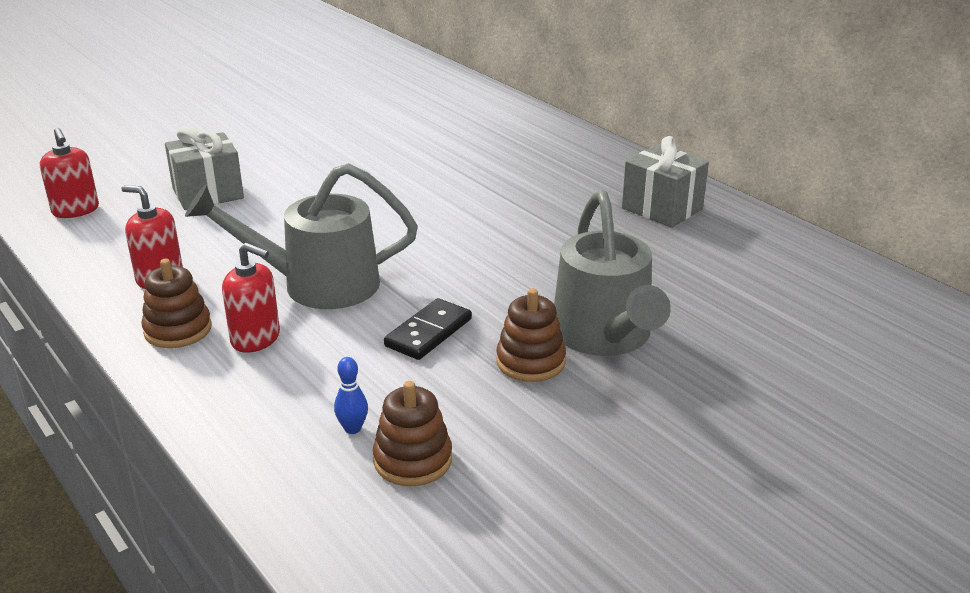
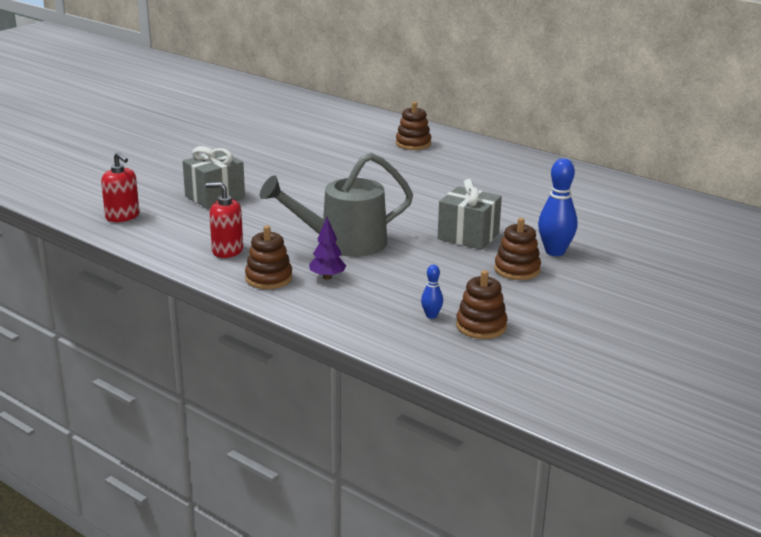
camera: 15 degrees left, 5 degrees down
(256, 338) = (327, 277): red soap dispenser -> purple tree
(428, 333) = (440, 261): black domino -> none
(514, 140) = (413, 144): none -> brown stacking toy
(605, 337) = (555, 252): grey watering can -> blue bowling pin
(662, 209) = (543, 177): grey gift -> grey gift (468, 236)

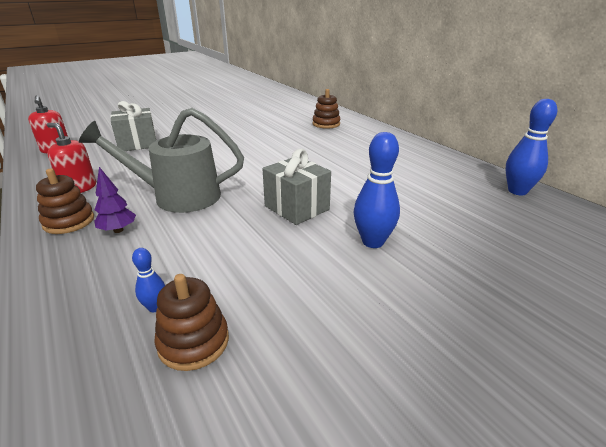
camera: 20 degrees right, 5 degrees up
(517, 269) = (313, 258): brown stacking toy -> none
(651, 194) = (517, 191): none -> blue bowling pin

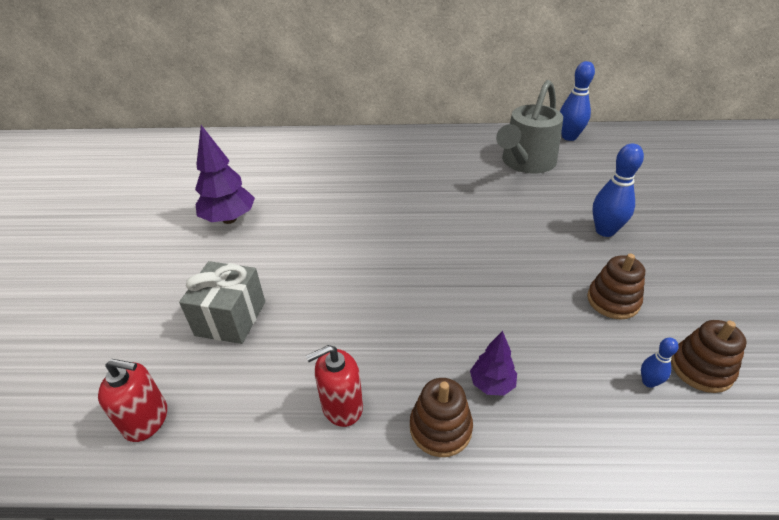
camera: 55 degrees left, 10 degrees up
(177, 196) = (440, 319): grey watering can -> grey watering can (525, 163)
(222, 120) = (229, 219): none -> purple tree
(296, 208) = (524, 247): grey gift -> none
(326, 124) = (339, 156): brown stacking toy -> brown stacking toy (613, 301)

